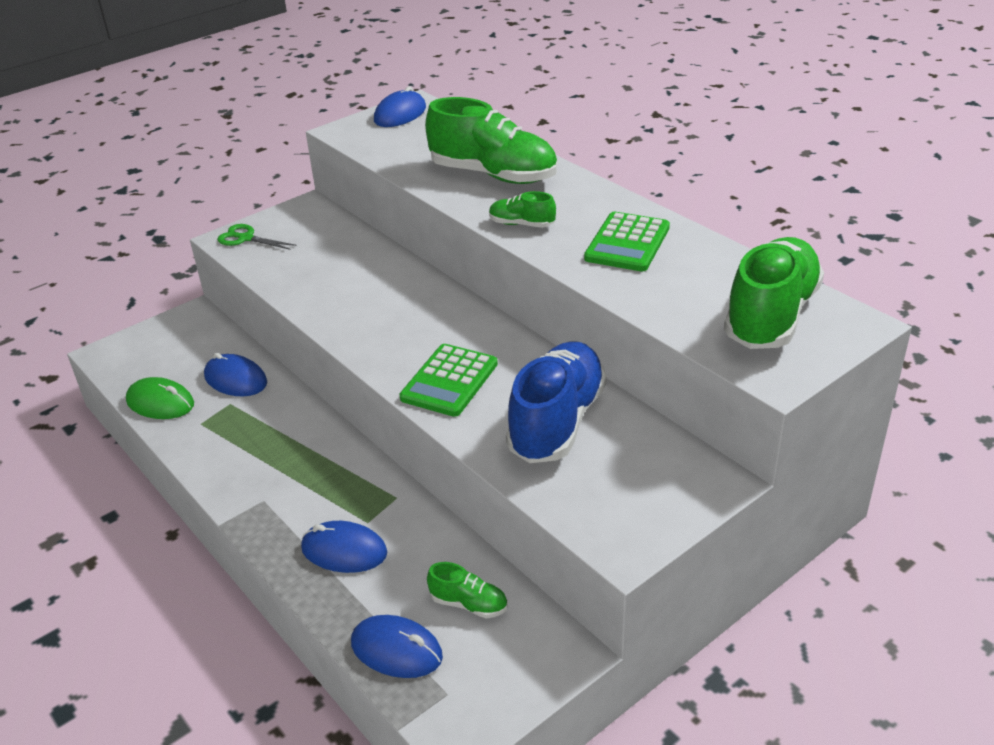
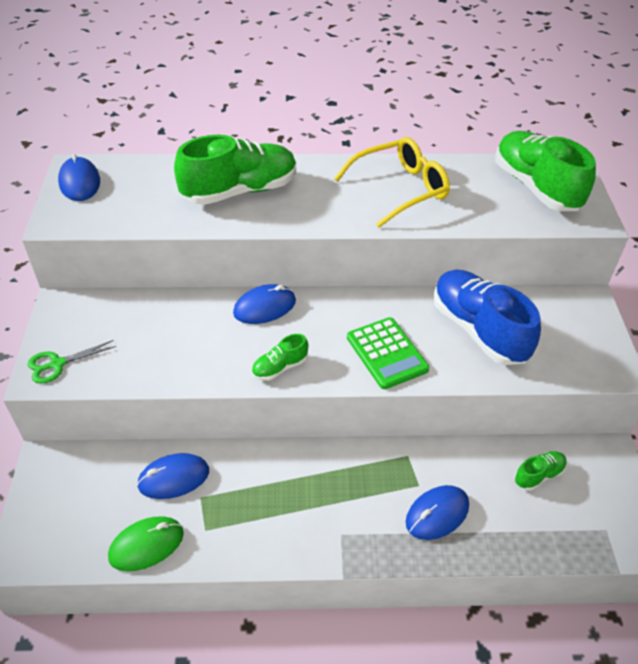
camera: 55 degrees left, 10 degrees up
(396, 650) = (552, 535): blue mouse -> blue mouse (265, 307)
(521, 224) = (322, 215): green shoe -> green shoe (280, 367)
(627, 243) = (400, 189): green calculator -> yellow glasses

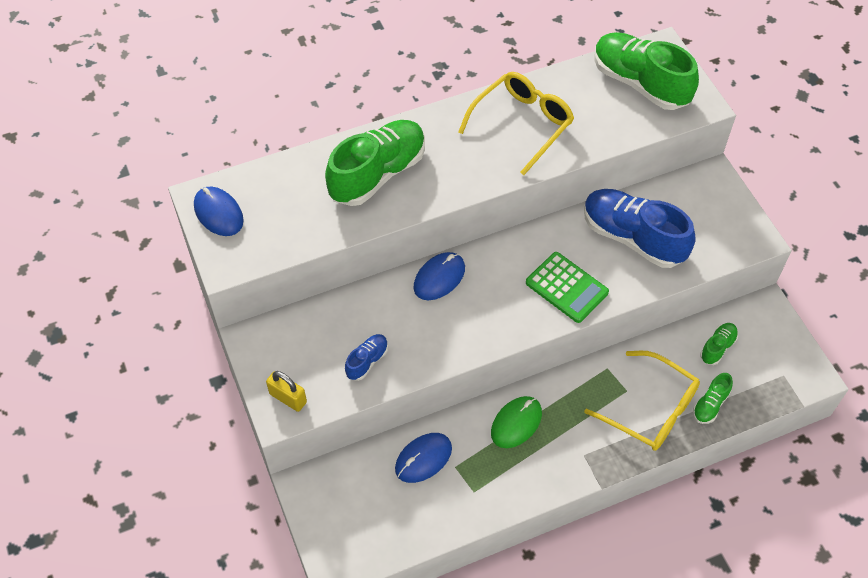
camera: 20 degrees left, 10 degrees up
(57, 364) = (288, 398): green scissors -> yellow padlock
(146, 545) = (433, 521): green mouse -> green mouse (516, 423)
(151, 356) = (367, 361): none -> blue shoe
(280, 367) = (483, 333): green shoe -> green shoe (710, 405)
(437, 514) = (651, 410): blue mouse -> yellow glasses

